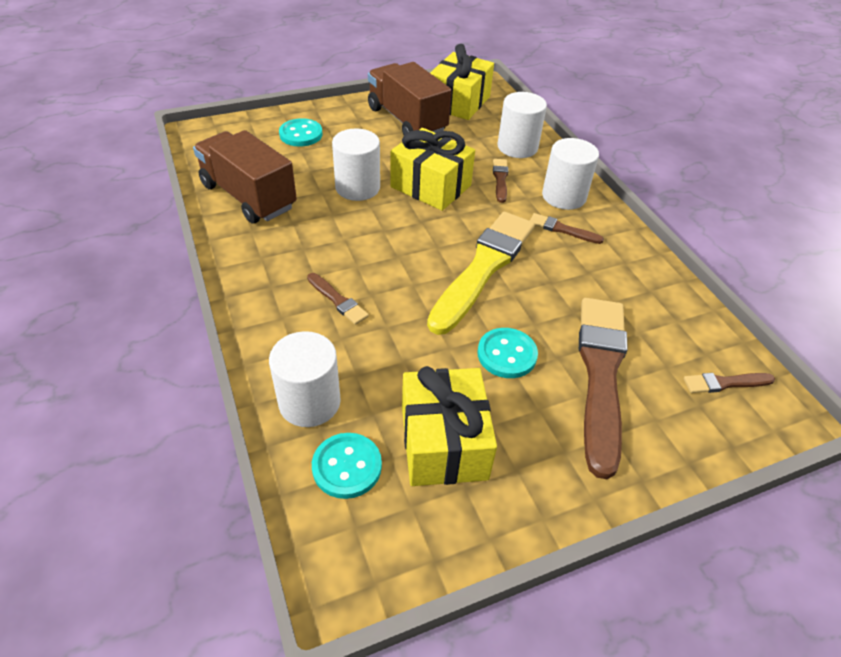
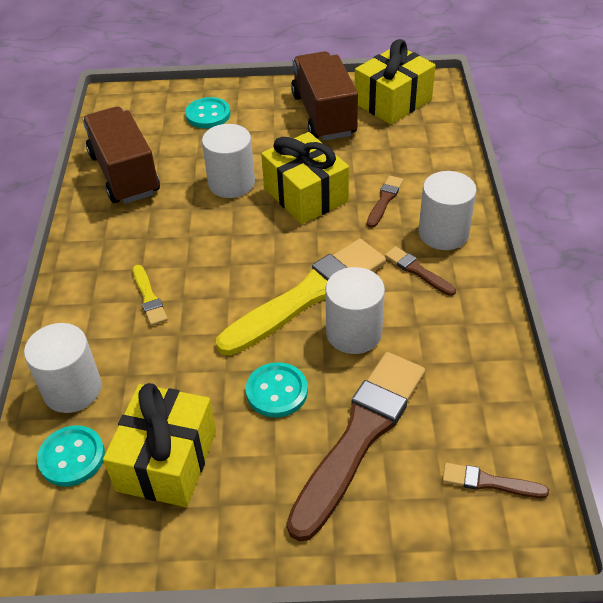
camera: 25 degrees right, 0 degrees up
(337, 300) = (149, 297): brown brush -> yellow brush
(517, 147) = (426, 165): white cylinder -> white cylinder (354, 333)

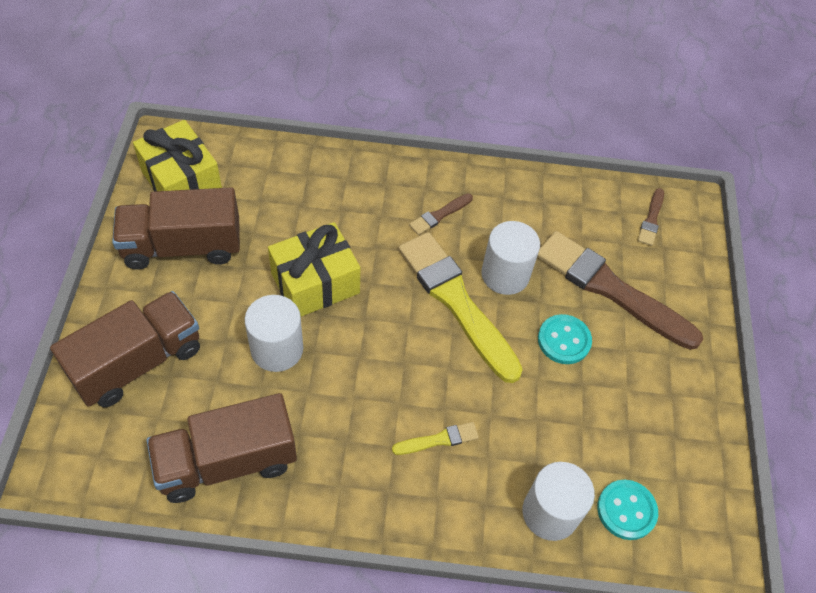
camera: 90 degrees left, 10 degrees up
(167, 460) = (631, 430): yellow gift -> none
(208, 115) = (137, 362): turquoise button -> brown truck
(384, 200) = (340, 220): brown brush -> none
(443, 233) = (395, 186): white cylinder -> none

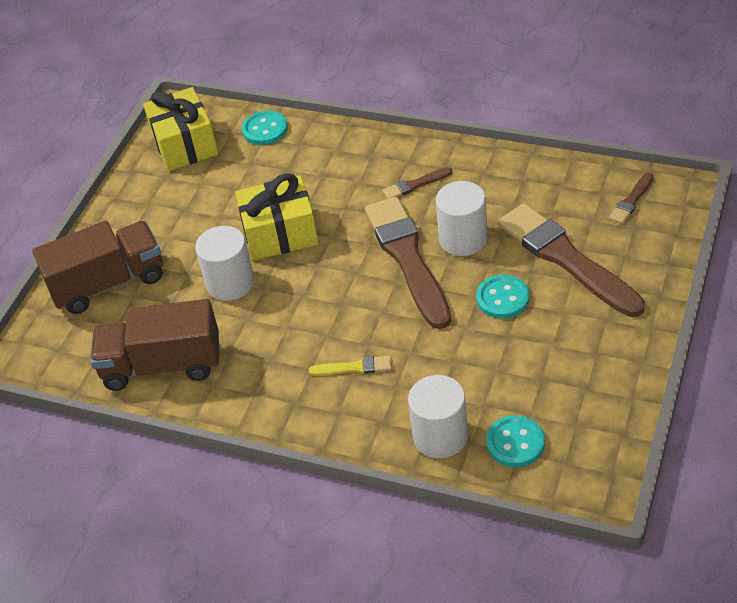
camera: 25 degrees right, 10 degrees down
(182, 246) = (171, 196): brown truck -> none
(265, 159) = (265, 129): none -> turquoise button
(457, 302) = (408, 258): yellow brush -> brown brush

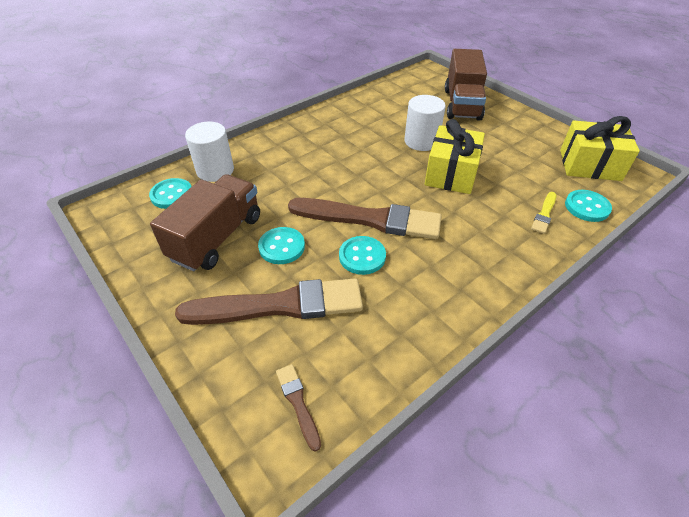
camera: 115 degrees right, 0 degrees up
(162, 365) = (378, 104): brown truck -> brown truck (217, 238)
(354, 368) = (301, 160): yellow brush -> yellow brush (544, 214)
(415, 185) = (451, 259): brown brush -> none
(463, 239) = (362, 256): white cylinder -> turquoise button

